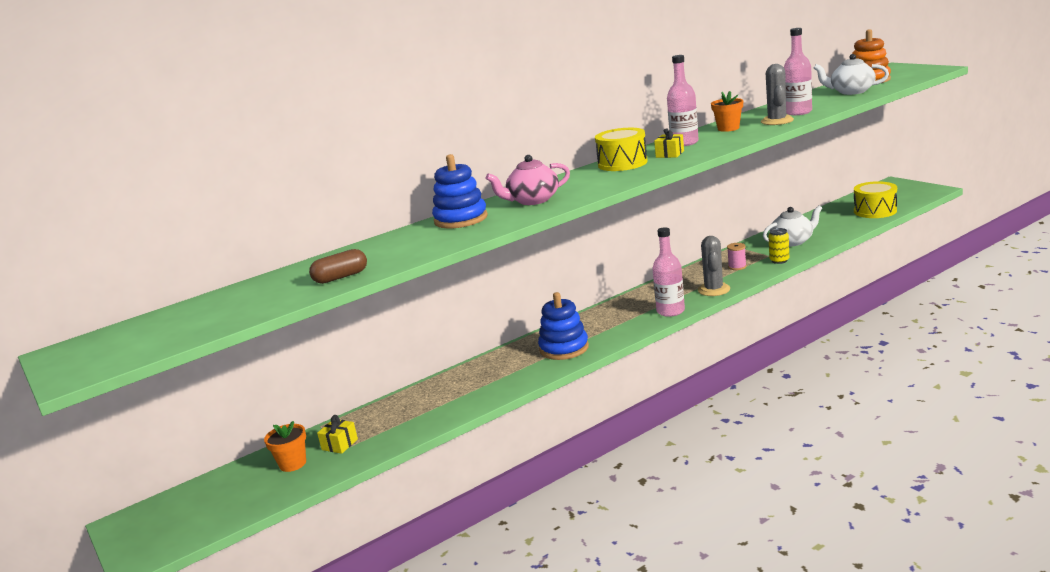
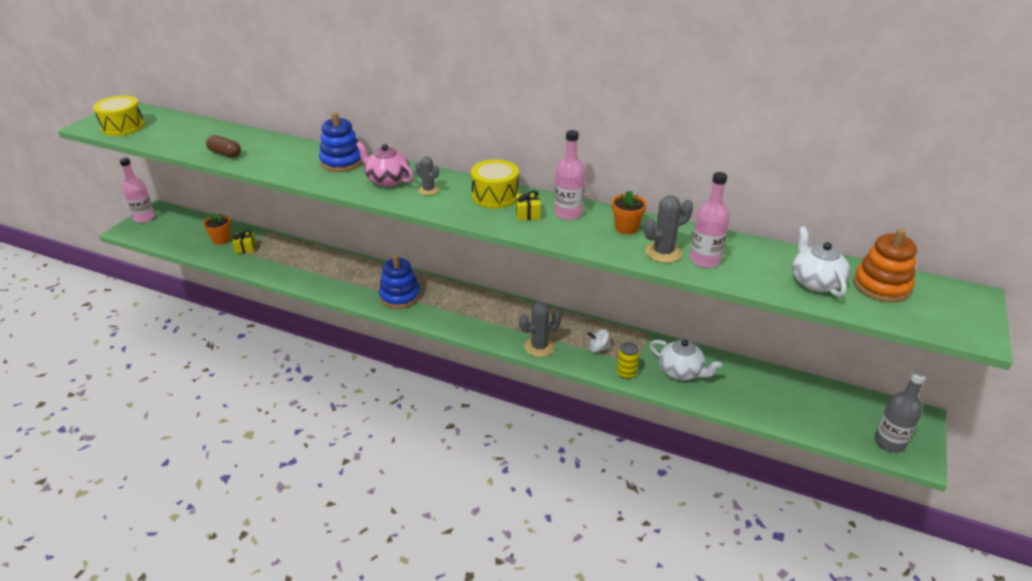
camera: 55 degrees right, 15 degrees up
(578, 185) = (428, 190): none -> grey cactus
(670, 311) = (485, 333): pink bottle -> pink bottle (144, 218)
(737, 267) = (598, 348): pink spool -> white spinning top
(875, 211) = (808, 417): yellow drum -> yellow drum (123, 127)
(914, 194) = (889, 442): none -> grey bottle

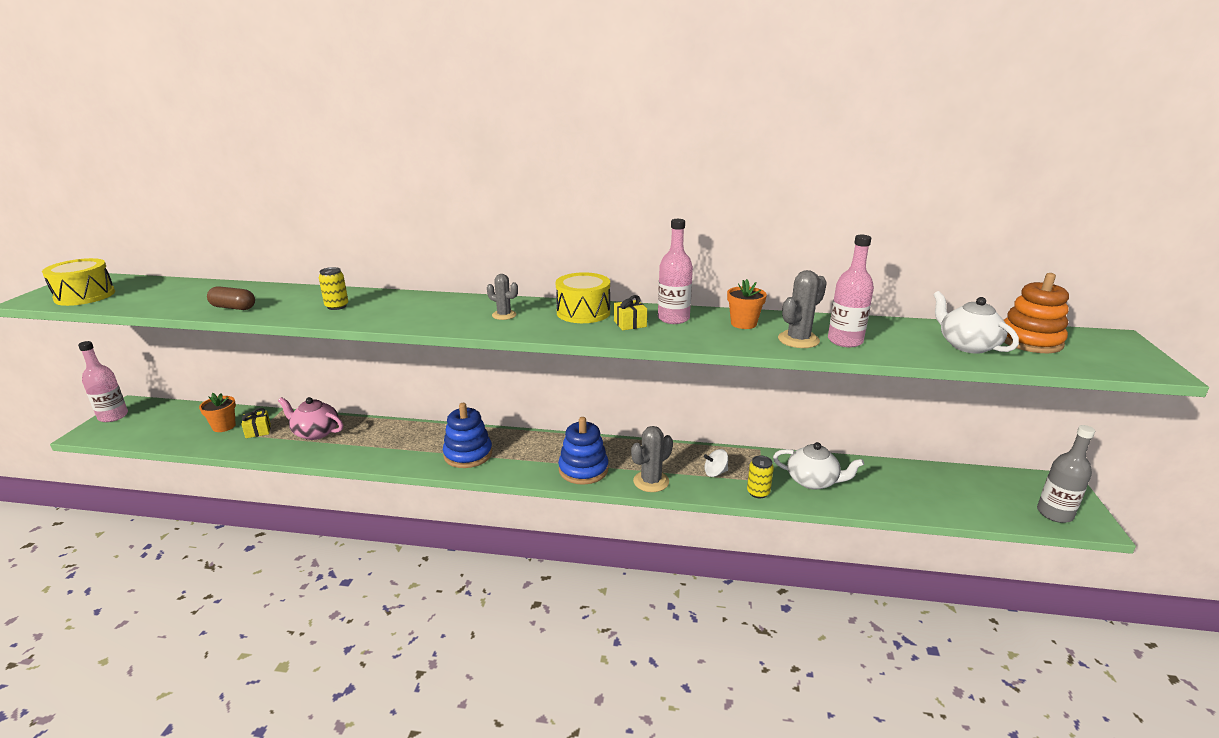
camera: 15 degrees left, 10 degrees down
(301, 162) = (337, 306): none -> yellow can
(342, 162) = (387, 301): blue stacking toy -> blue stacking toy (583, 470)
(387, 180) = (450, 311): pink teapot -> pink teapot (315, 432)

